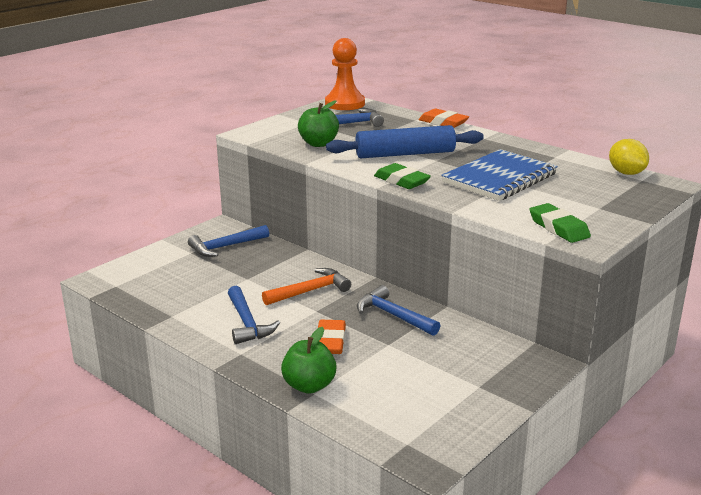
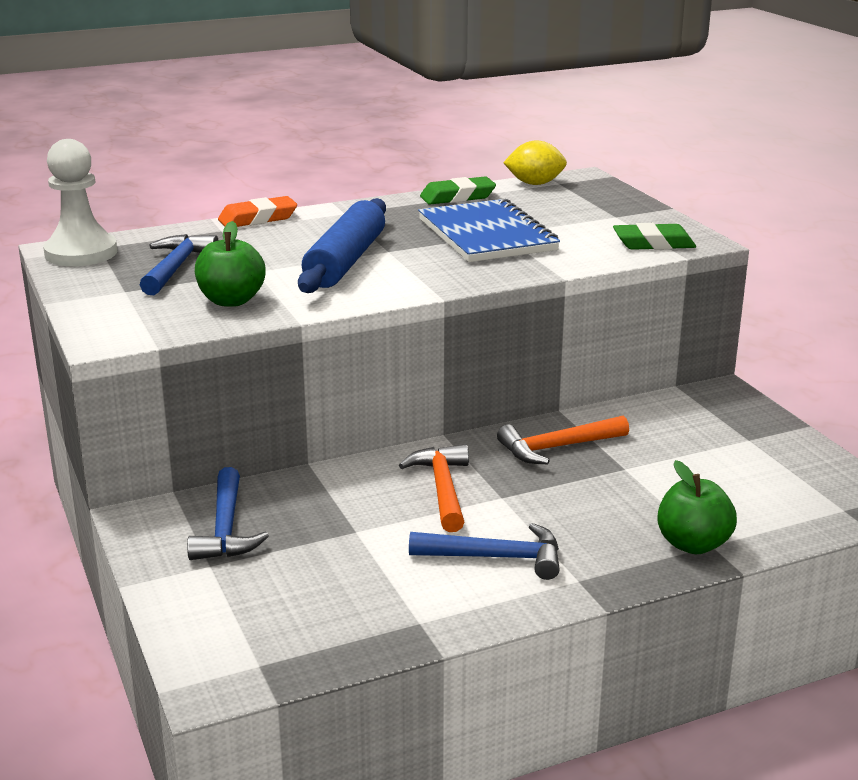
camera: 65 degrees left, 0 degrees up
(330, 341) = (592, 505): orange eraser -> none
(345, 104) = (81, 253): orange pawn -> white pawn
(393, 315) = (557, 447): blue hammer -> orange hammer
(401, 181) = (438, 282): green eraser -> green eraser (457, 197)

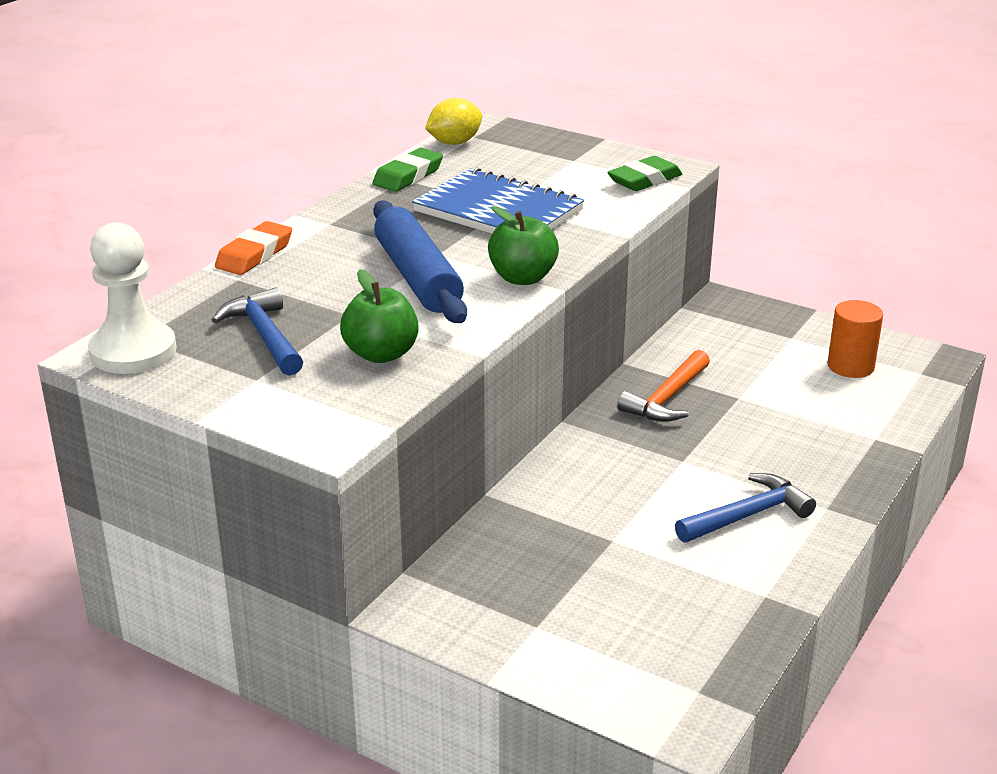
camera: 35 degrees left, 5 degrees up
(225, 528) = (502, 586): blue hammer -> none
(443, 489) = (629, 472): orange hammer -> none
(693, 544) = (863, 443): green apple -> green apple (522, 278)
(774, 480) = (850, 366): none -> orange cylinder

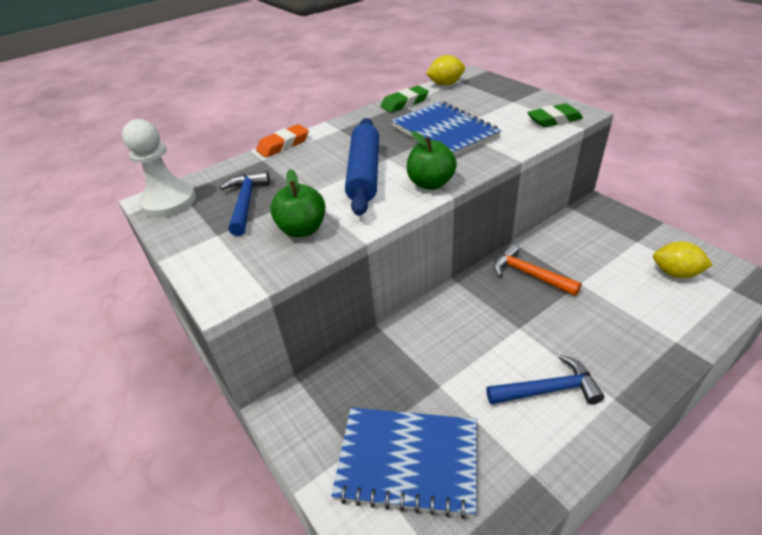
camera: 25 degrees right, 10 degrees up
(613, 619) = (407, 461): none -> blue notebook
(667, 398) = (529, 274): orange hammer -> orange hammer turned 75 degrees clockwise
(850, 366) = (675, 273): orange cylinder -> yellow lemon

